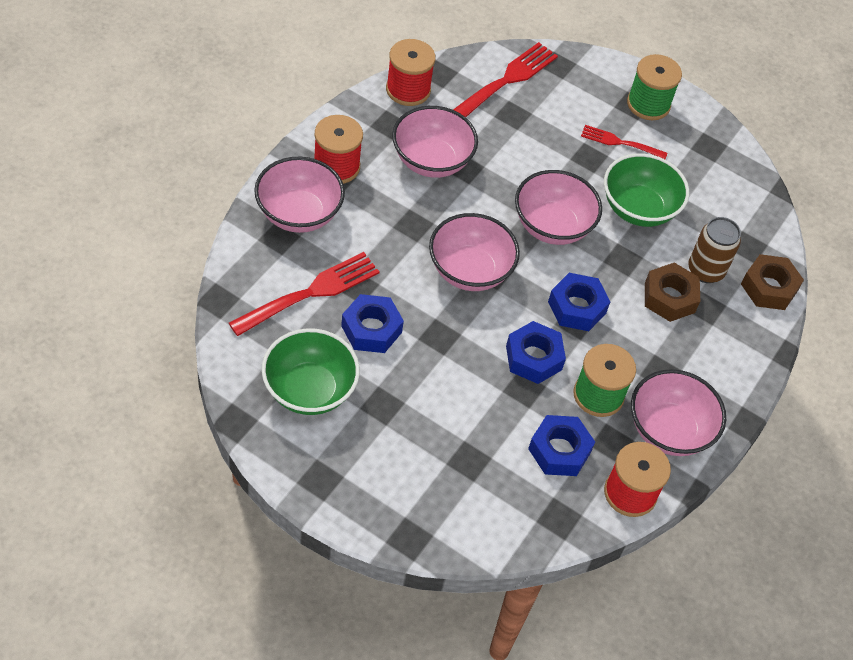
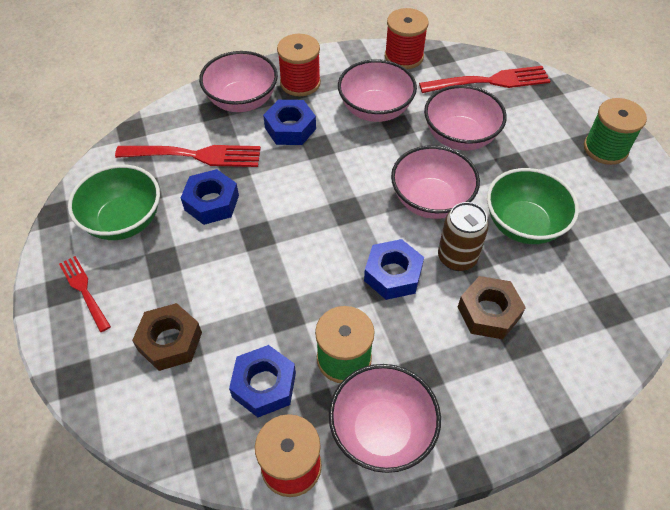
camera: 45 degrees right, 0 degrees up
(469, 271) = (329, 200): pink bowl -> pink bowl (460, 137)
(534, 358) = (316, 294): blue nut -> blue nut (290, 128)
(620, 142) = (552, 166): red fork -> red fork (84, 291)
(705, 270) = (546, 308): brown can -> brown can (457, 257)
(769, 287) = (602, 358): brown nut -> brown nut (170, 341)

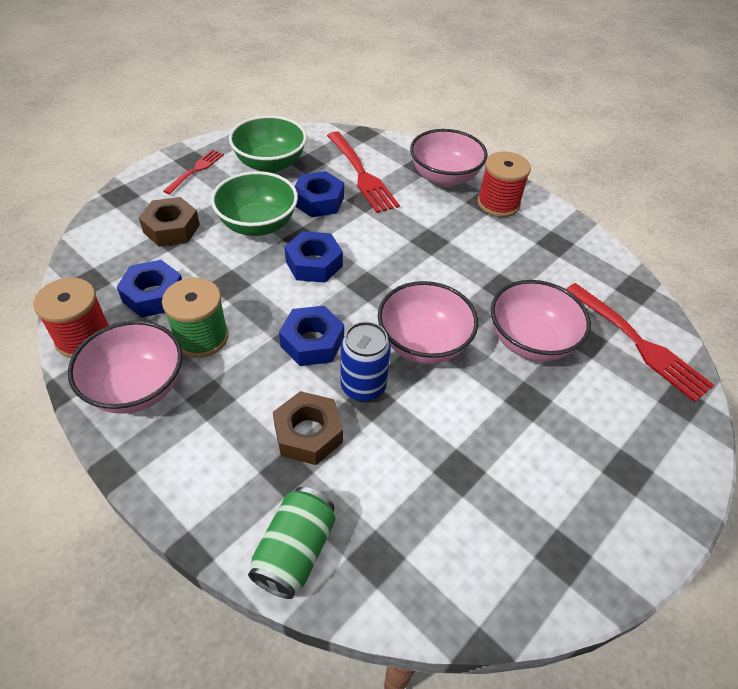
camera: 60 degrees right, 5 degrees down
(290, 128) = (437, 216): blue nut -> blue nut (314, 264)
(375, 110) = (510, 264): pink bowl -> none
(404, 56) = (605, 262): red spool -> none
(457, 257) = (363, 386): brown can -> blue can
(523, 224) = (446, 434): green bowl -> green bowl (258, 225)
(591, 359) = (295, 551): none -> green can
(605, 148) = (633, 492): green spool -> none

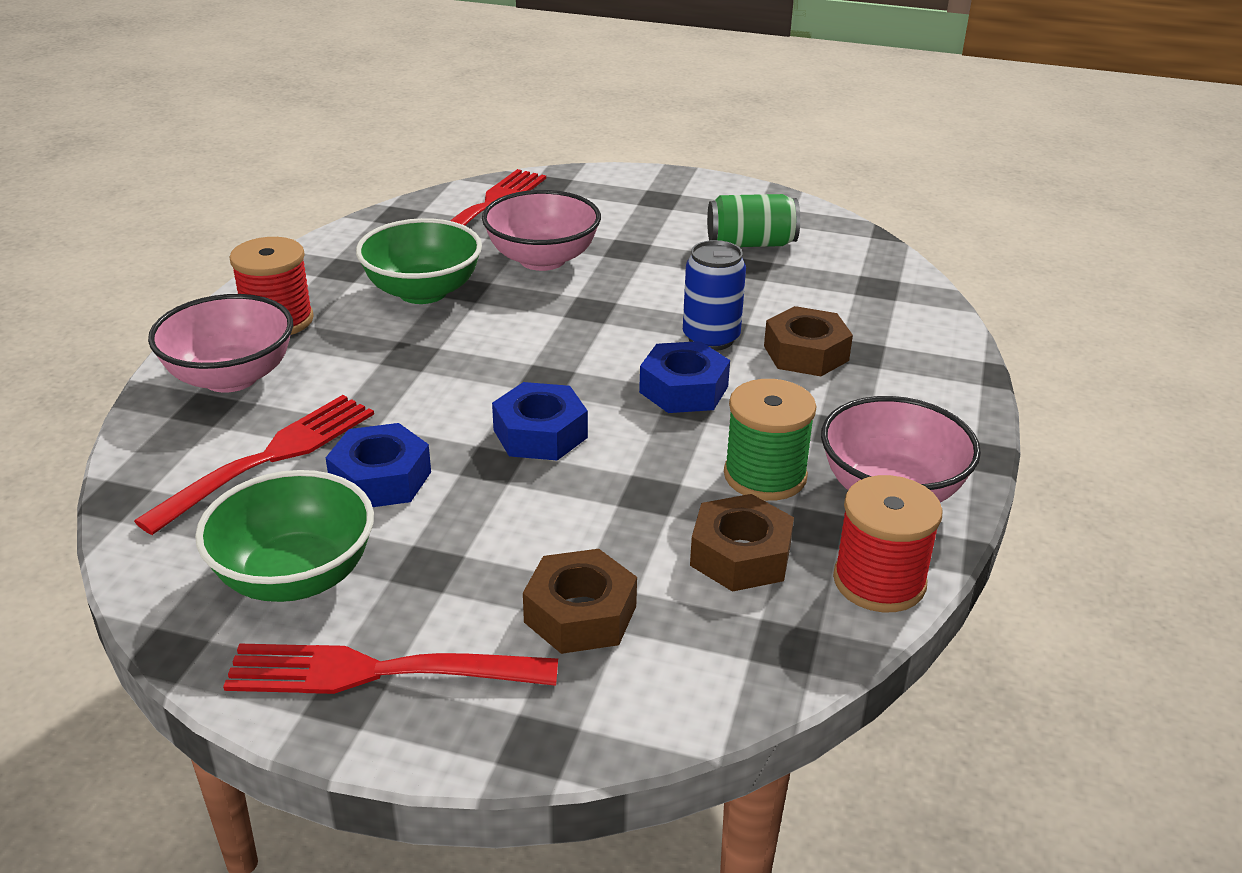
camera: 115 degrees left, 15 degrees down
(153, 295) = (740, 555): blue nut -> brown nut
(195, 170) = (381, 671): red fork -> red fork, size x1.68
(258, 225) = (493, 519): green bowl -> green bowl (423, 292)
(295, 551) = (923, 323): green can -> green can (751, 243)
(423, 343) = (609, 318): pink bowl -> none

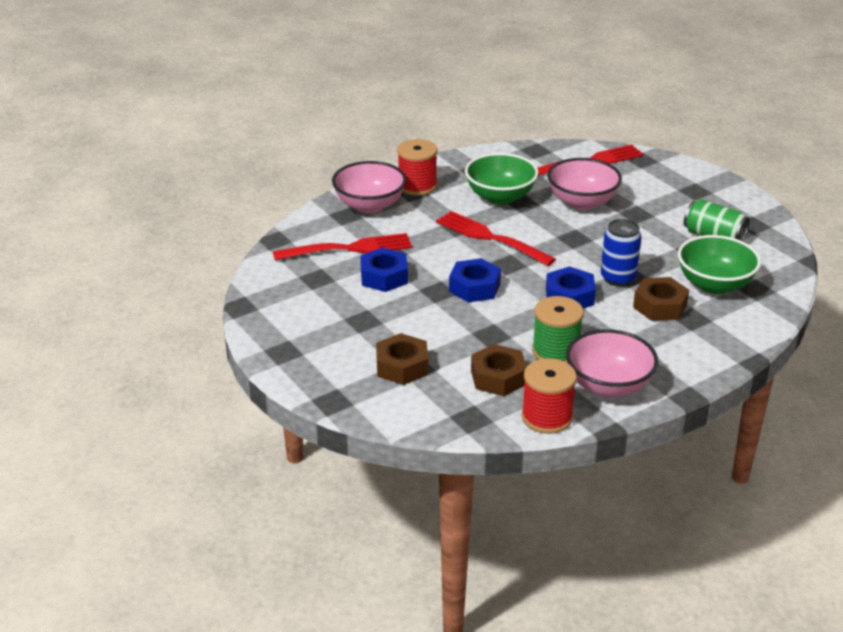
camera: 40 degrees right, 0 degrees up
(295, 576) = (310, 300): green bowl -> green bowl (714, 285)
(381, 671) = (305, 349): red fork -> red fork (491, 238)

